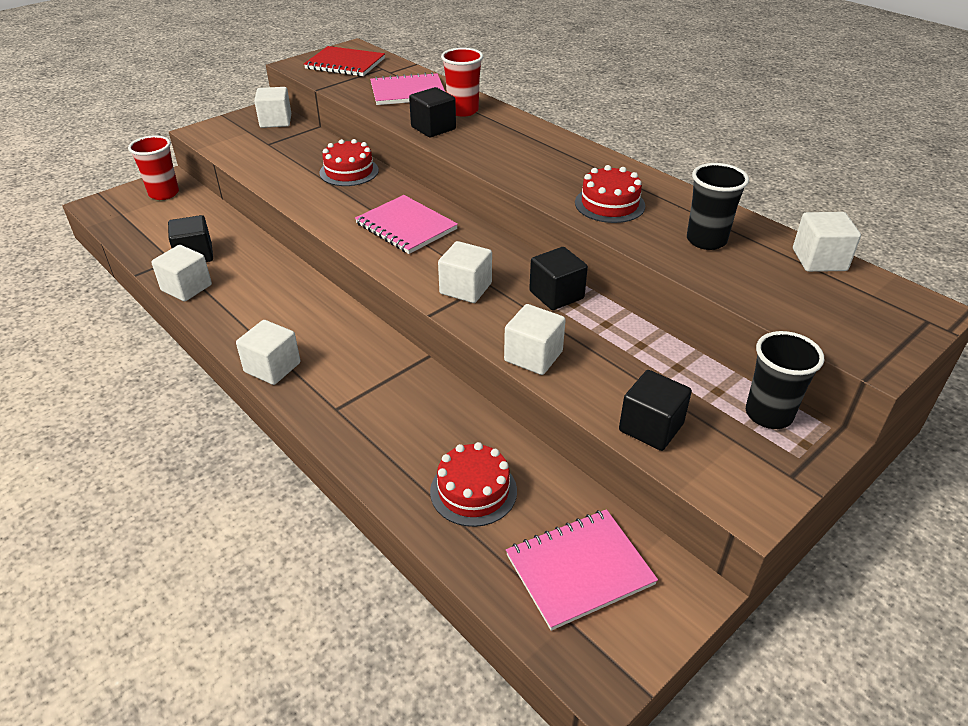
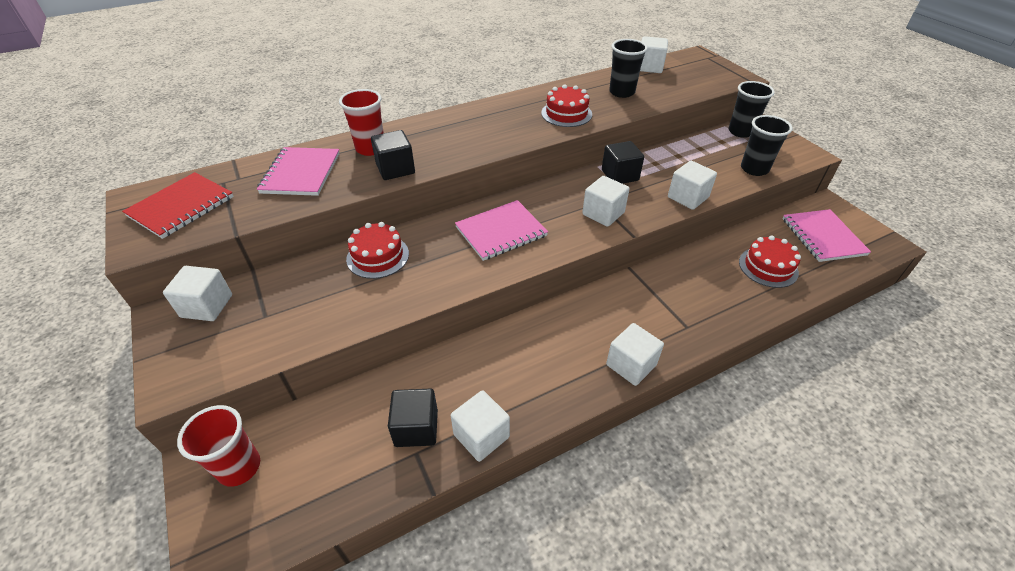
camera: 75 degrees left, 5 degrees up
(651, 427) = (754, 169): black cube -> black cup

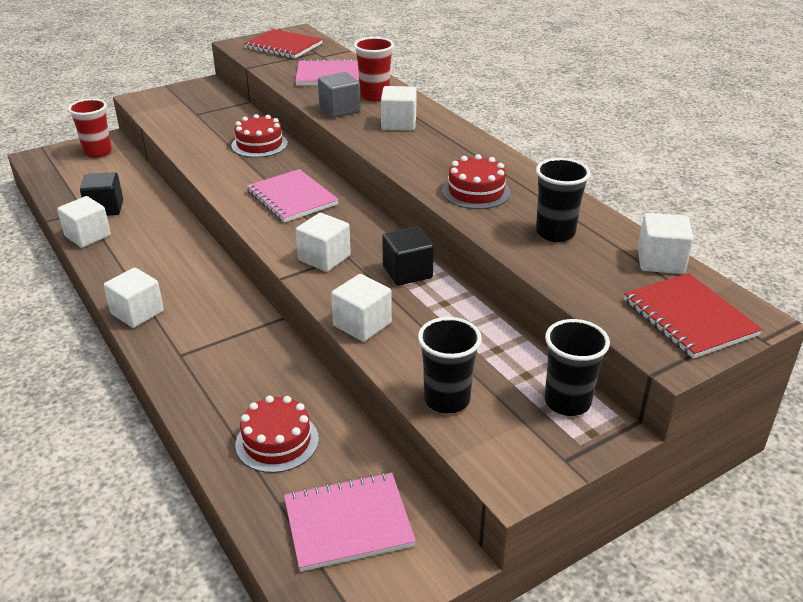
camera: 85 degrees right, 10 degrees down
(207, 306) = (211, 94): white cube -> white cube (398, 123)
(395, 169) = (339, 110): black cube -> grey cube
(703, 68) = (689, 318): none -> red notebook

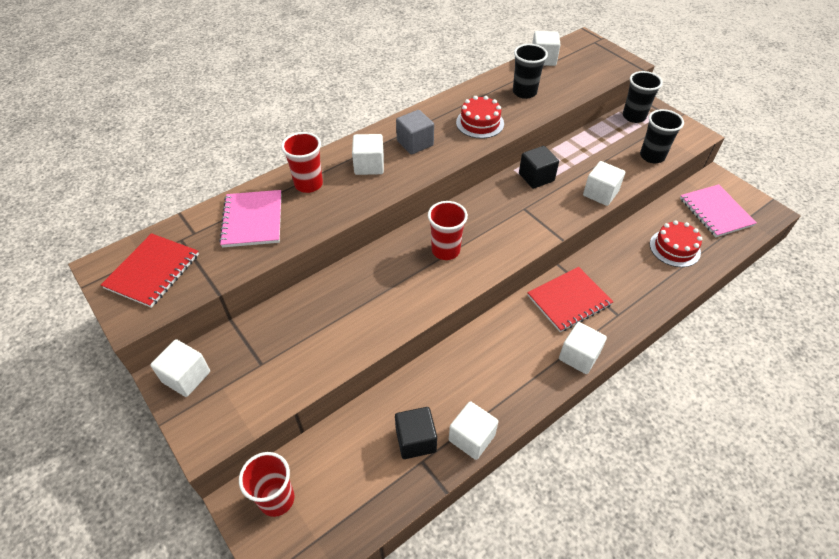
camera: 95 degrees left, 15 degrees up
(259, 144) = (342, 290): red cake -> none
(292, 198) = (445, 250): pink notebook -> red cup
(324, 258) = (530, 220): white cube -> white cube (186, 377)
(339, 110) = (340, 204): grey cube -> grey cube (415, 143)
(689, 318) = (593, 56): red notebook -> red notebook (569, 300)

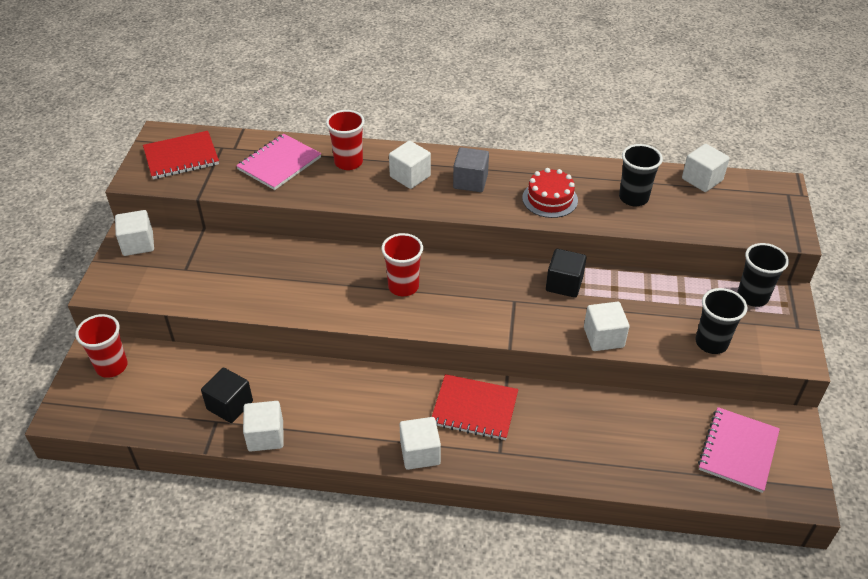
camera: 45 degrees right, 5 degrees down
(674, 248) = (639, 446): red cake -> none

